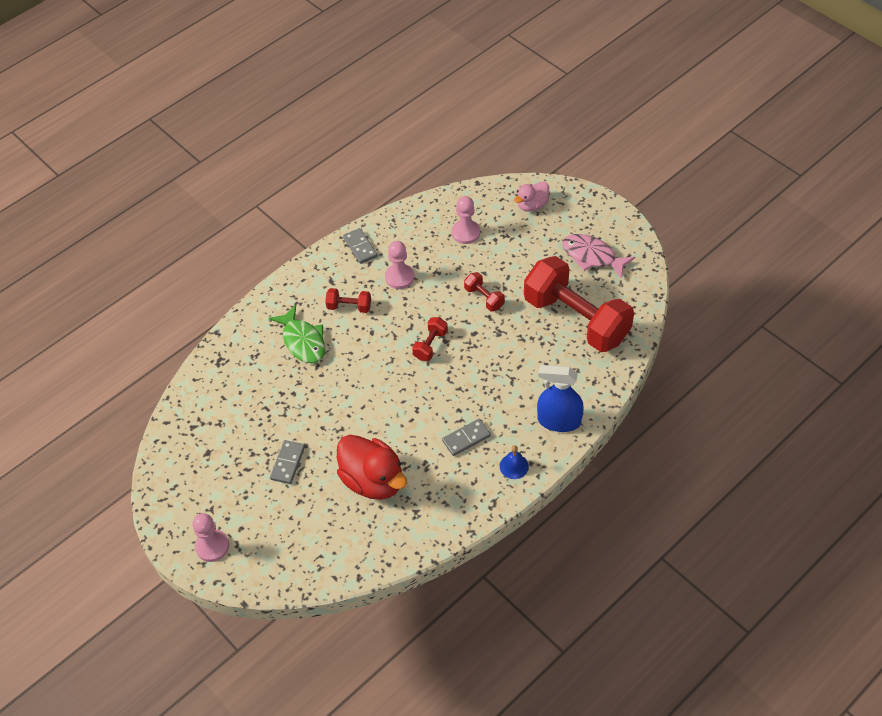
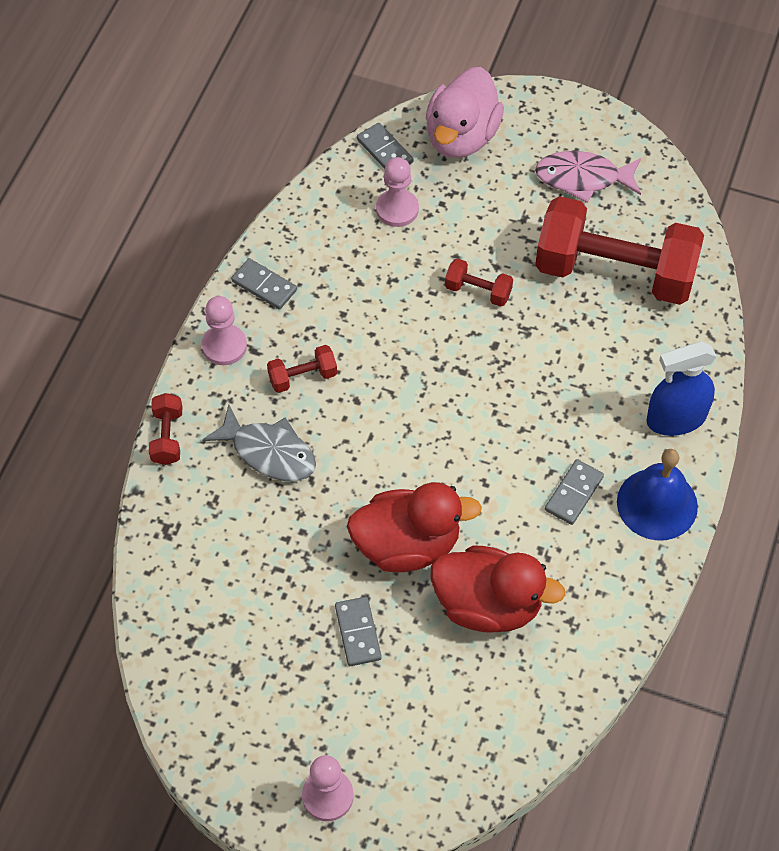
camera: 30 degrees left, 5 degrees up
(303, 341) = (268, 452): green fish -> grey fish
(348, 426) = (407, 545): none -> red duck
(399, 277) = (346, 307): pink pawn -> pink pawn (224, 346)
(430, 345) = (447, 385): red dumbbell -> red dumbbell (167, 437)
(480, 197) = (385, 151): none -> grey domino
(514, 466) = (657, 504): blue bell -> blue bell, size x1.92
(532, 205) = (461, 137): pink duck -> pink duck, size x1.77

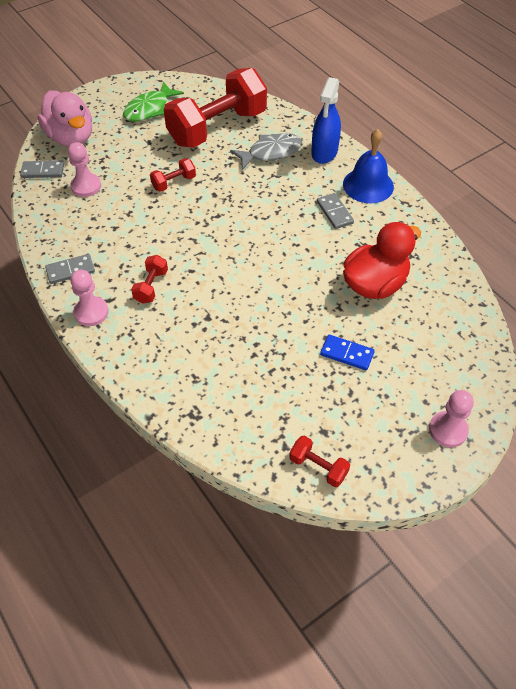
camera: 55 degrees left, 5 degrees down
(167, 437) = (126, 377): red dumbbell -> red dumbbell (318, 467)
(268, 452) = (186, 331): grey fish -> grey fish (271, 152)
(358, 632) = (347, 354): grey domino -> blue domino
(407, 545) = (307, 299): red duck -> none
(583, 178) = (149, 109): pink fish -> green fish

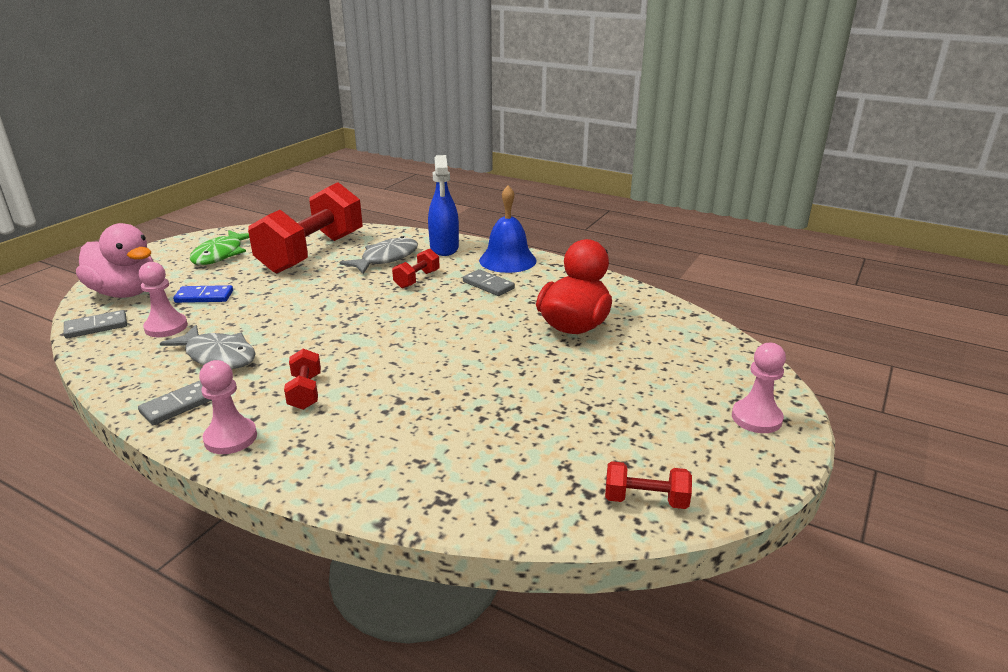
camera: 25 degrees left, 25 degrees down
(109, 229) = (218, 356): none -> grey fish
(174, 183) = (284, 301): red dumbbell -> red dumbbell (417, 279)
(347, 354) = (591, 387): blue domino -> blue domino (204, 296)

